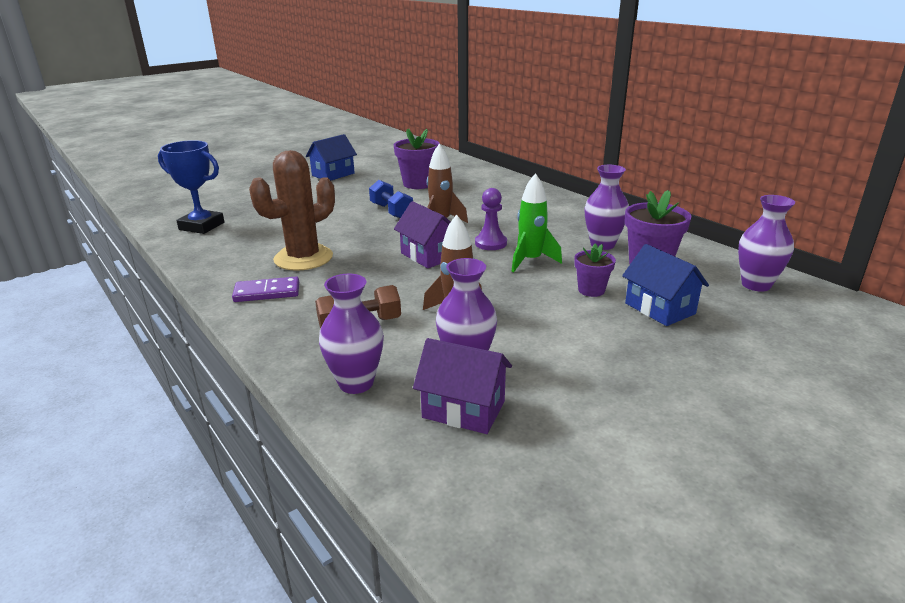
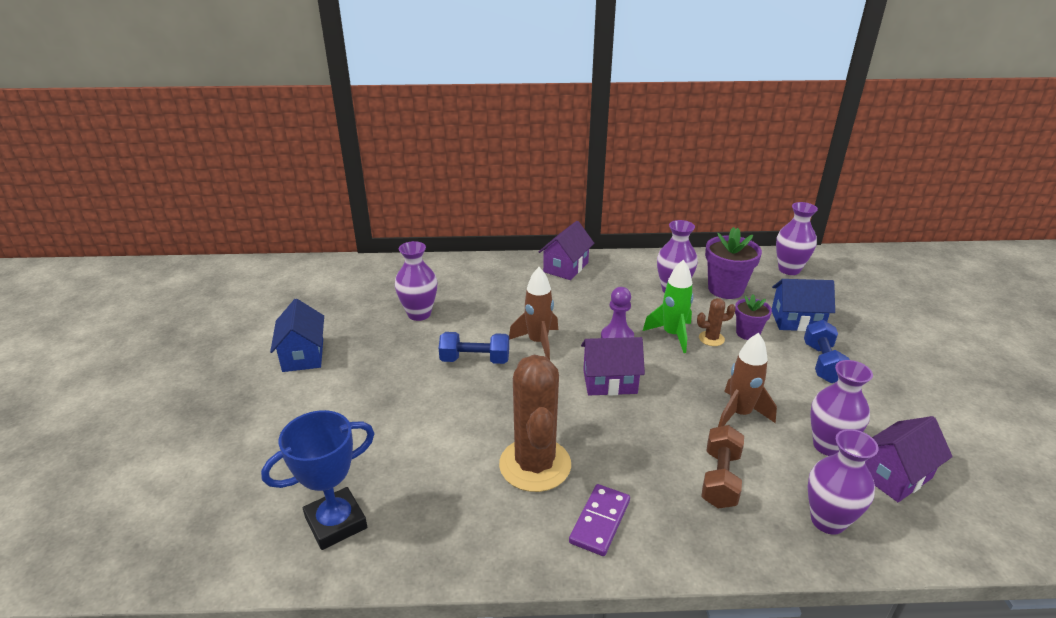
camera: 55 degrees left, 5 degrees up
(418, 184) = (419, 314): purple flower pot -> purple vase
(553, 277) = (711, 338): none -> brown cactus
(557, 202) = (566, 267): none -> purple house
(603, 336) = (822, 363): none -> blue dumbbell

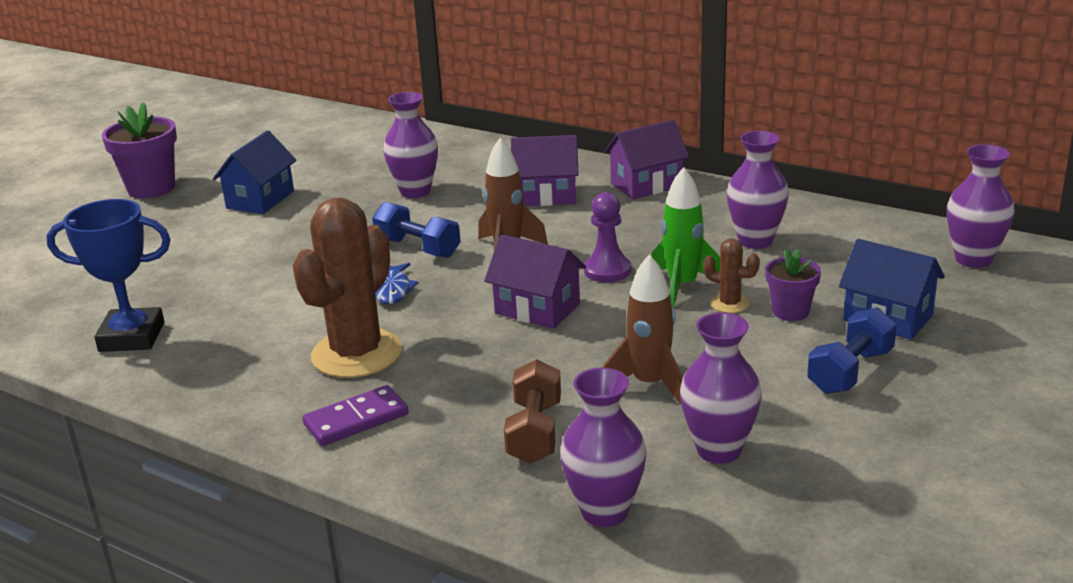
camera: 35 degrees right, 5 degrees down
(498, 401) = (393, 290): none -> blue fish
(720, 479) = (535, 432): brown dumbbell -> brown dumbbell turned 45 degrees counterclockwise
(725, 289) = (834, 258): purple flower pot -> purple flower pot (151, 188)
(894, 475) = (762, 506): purple house -> purple house (546, 195)

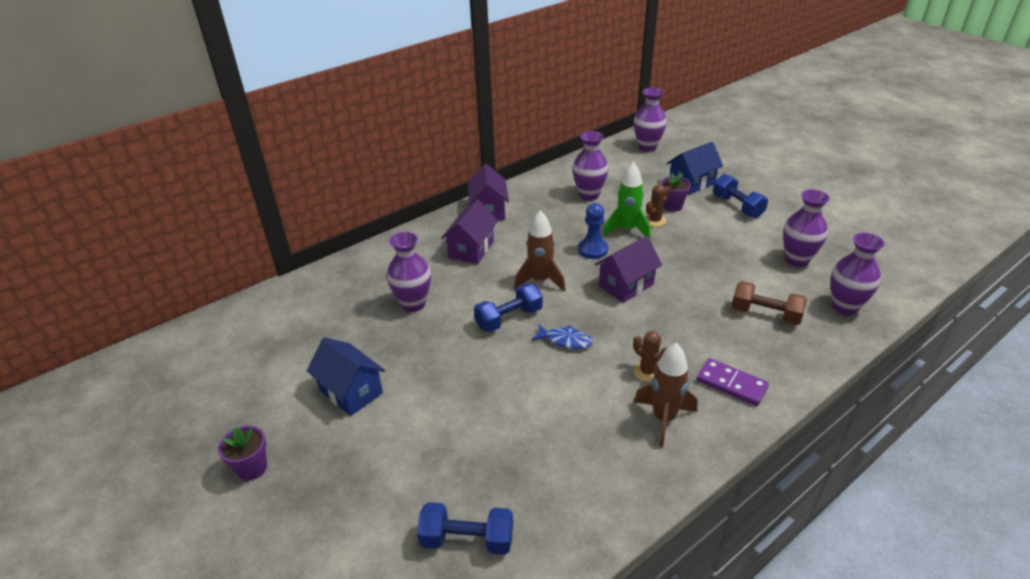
camera: 70 degrees left, 10 degrees up
(79, 300) = (467, 539): none -> blue dumbbell
(132, 337) = (561, 501): blue trophy -> none
(151, 188) = (252, 468): purple flower pot -> purple flower pot, size x0.60
(356, 419) = (731, 384): purple domino -> purple domino turned 45 degrees counterclockwise
(357, 354) = (647, 371): brown cactus -> brown cactus, size x0.44
(607, 270) = (593, 250): purple pawn -> blue pawn
(650, 385) = (729, 265): brown rocket -> brown rocket (663, 419)

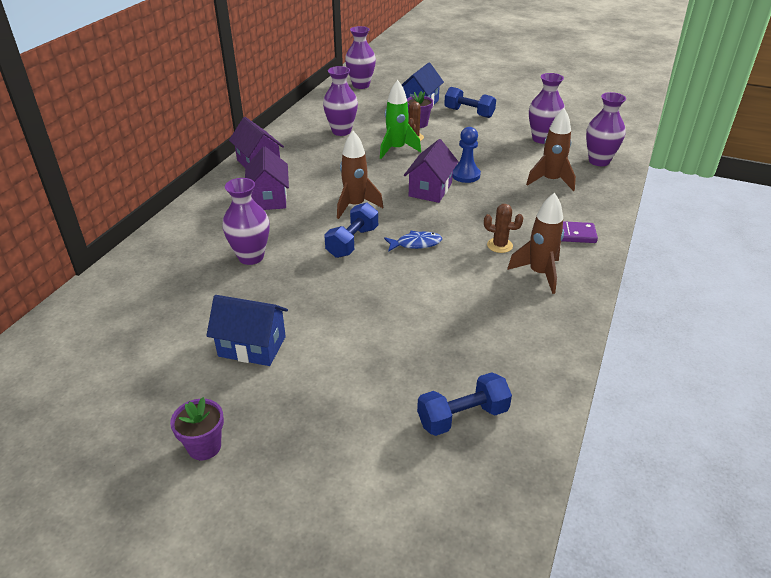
camera: 30 degrees left, 0 degrees up
(593, 250) = (380, 171): blue pawn -> blue pawn (465, 175)
(765, 314) = (550, 181): brown dumbbell -> brown rocket

